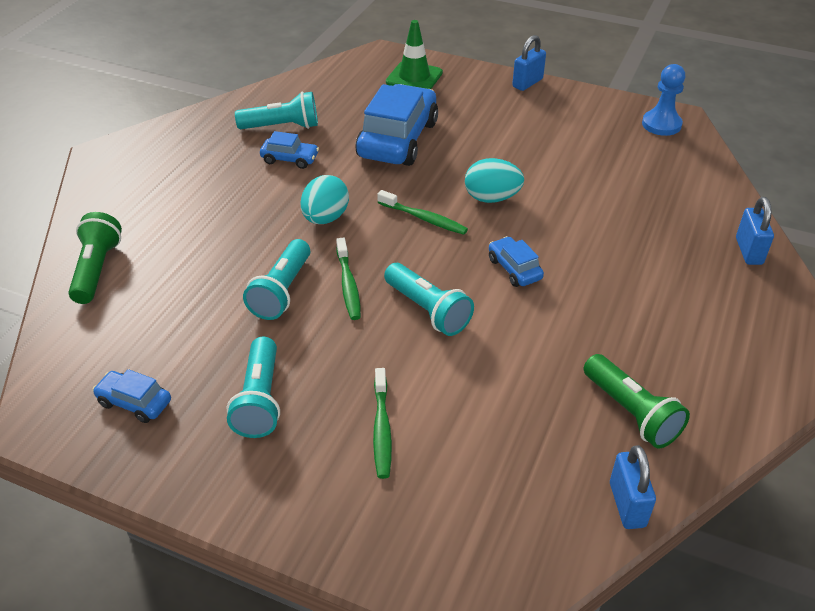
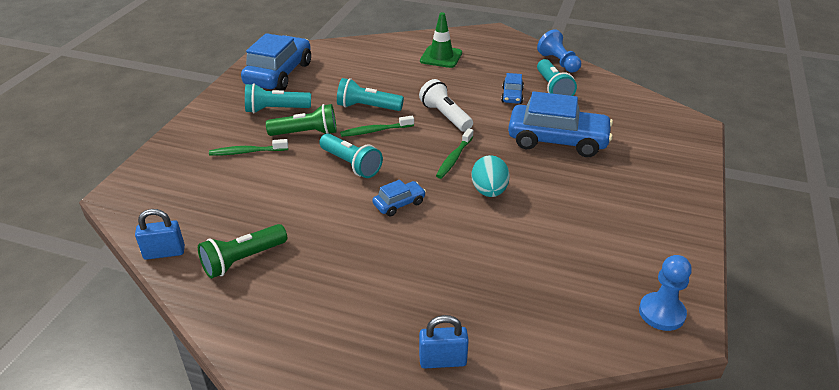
camera: 85 degrees right, 5 degrees down
(97, 270) = (383, 48): green flashlight -> green flashlight (306, 133)
(134, 403) = (279, 74): blue car -> blue car, size x2.13
(218, 113) = (558, 62): none -> blue pawn
(325, 218) = (445, 116): turquoise egg -> white flashlight
(414, 77) = (662, 144): green traffic cone -> green traffic cone (441, 57)
(427, 310) = (351, 164): turquoise flashlight -> turquoise flashlight turned 90 degrees counterclockwise
(527, 83) = (694, 212): blue padlock -> none

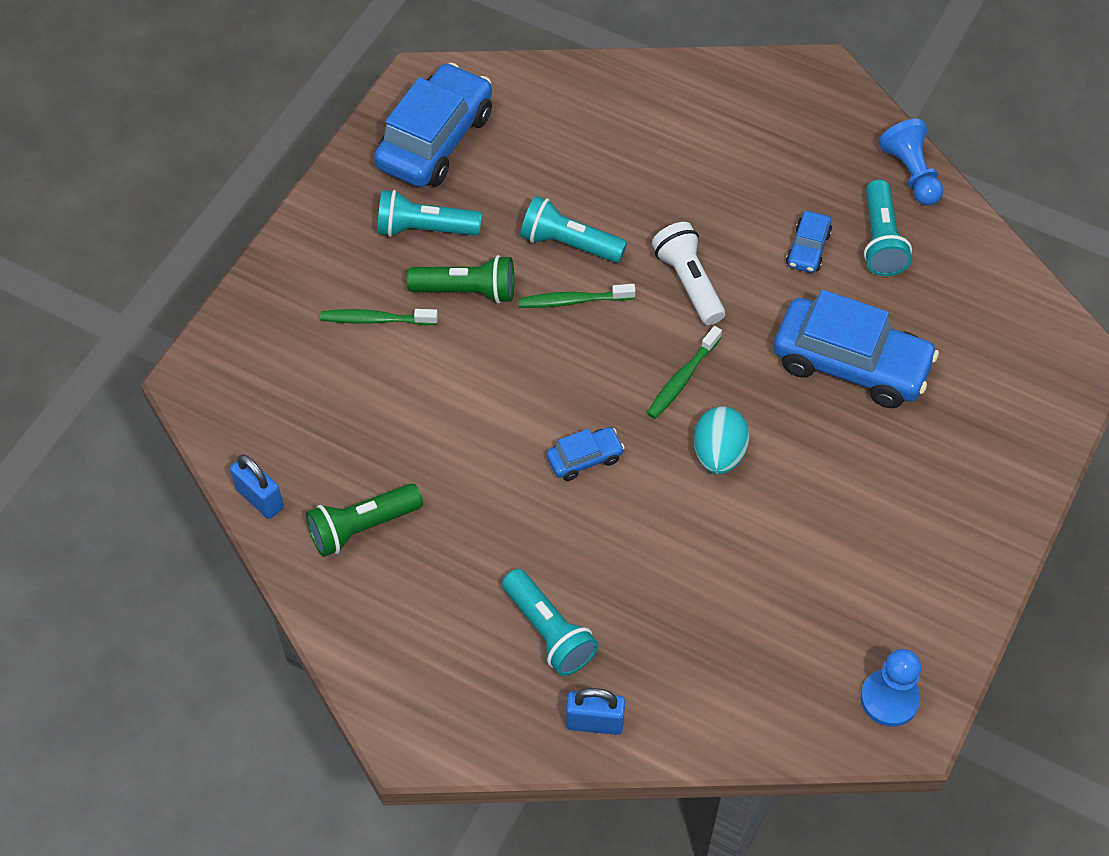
camera: 10 degrees right, 20 degrees up
(164, 253) = (260, 498): blue padlock -> blue padlock turned 45 degrees clockwise
(351, 164) = (527, 369): turquoise flashlight -> turquoise flashlight (548, 631)
(441, 57) = (712, 131): green traffic cone -> none

